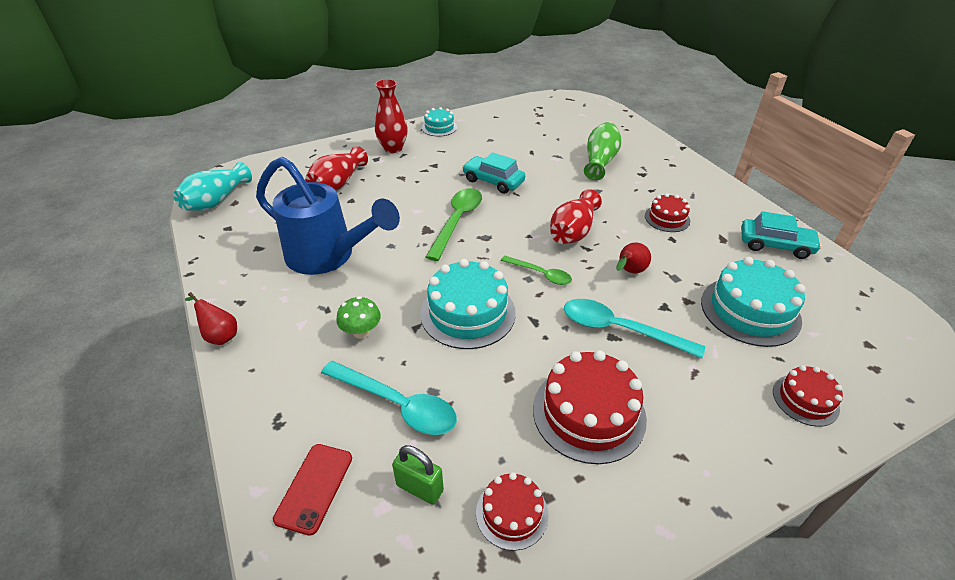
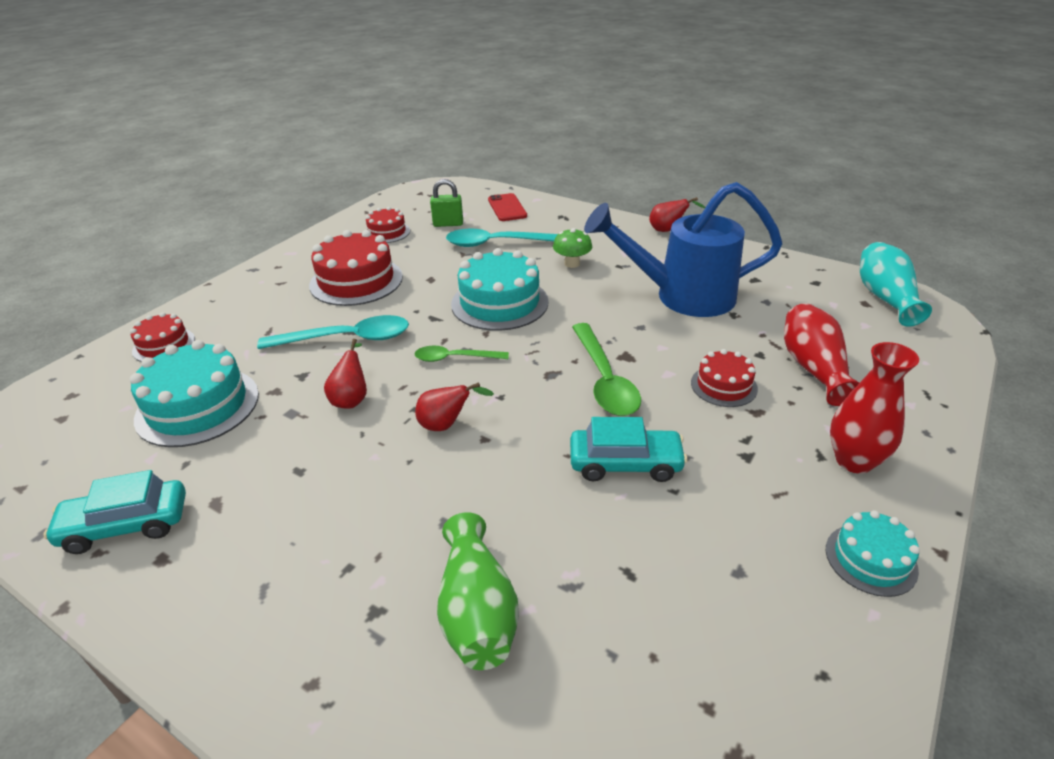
camera: 150 degrees right, 5 degrees down
(573, 231) = (446, 425): red vase -> red pear
(667, 218) = (310, 508): red cake -> red cake (724, 386)

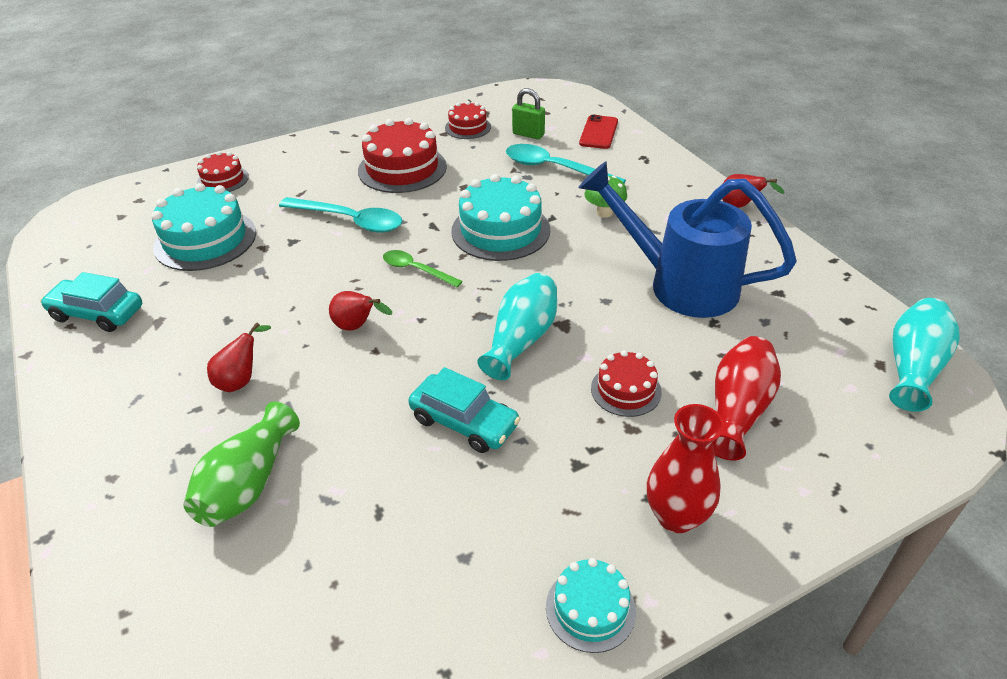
camera: 30 degrees right, 5 degrees up
(351, 398) = (309, 275): red pear -> red pear (241, 380)
(604, 380) = (521, 339): green spoon -> turquoise vase

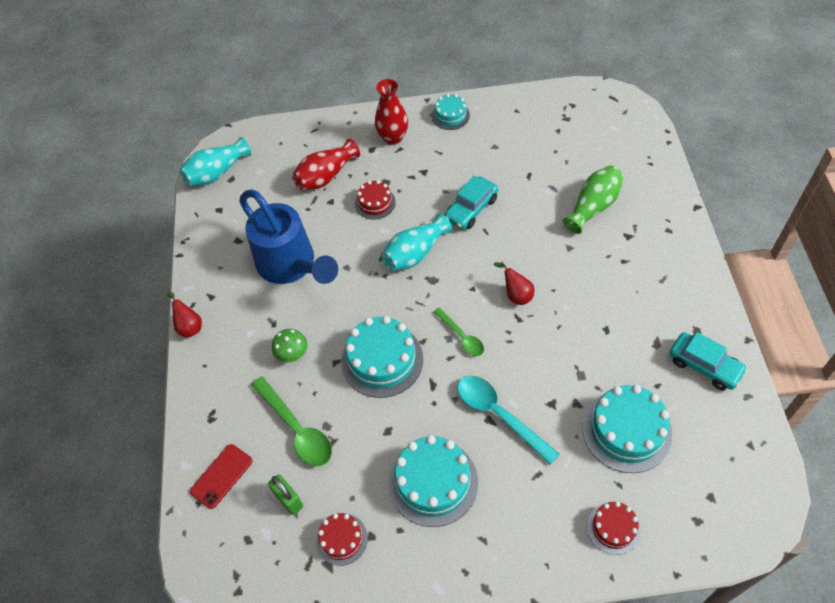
camera: 155 degrees left, 15 degrees up
(241, 380) = (596, 274): red pear -> none
(402, 168) = (433, 482): red cake -> turquoise cake
(464, 422) = (471, 209): turquoise car -> turquoise car turned 105 degrees counterclockwise
(554, 169) = (296, 429): turquoise spoon -> green spoon

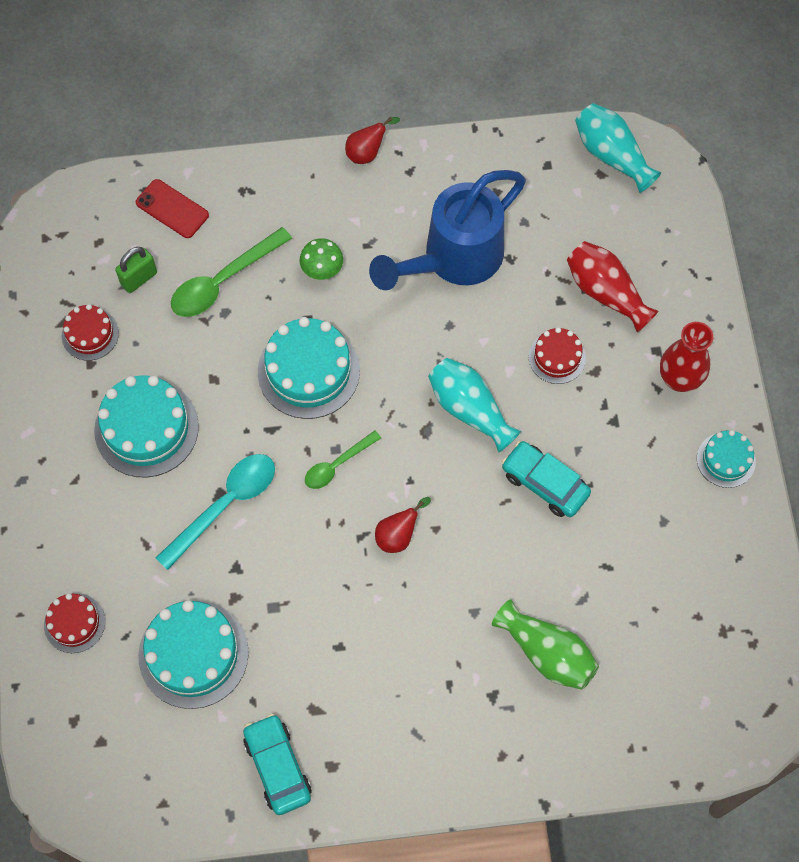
camera: 85 degrees right, 10 degrees up
(704, 366) = (277, 767): turquoise car -> turquoise car turned 120 degrees clockwise

